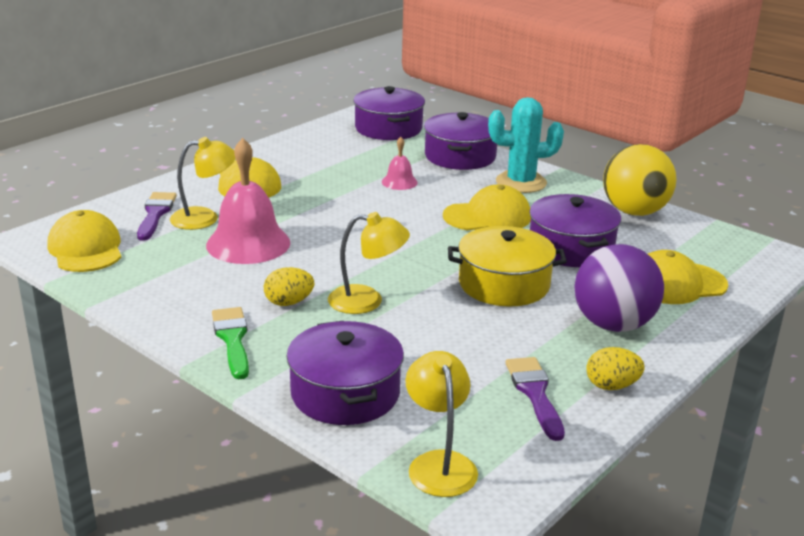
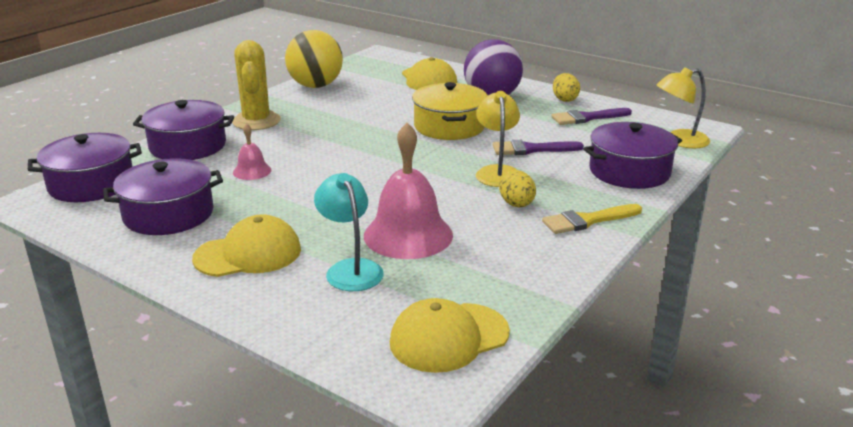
camera: 95 degrees left, 0 degrees up
(155, 214) = (343, 304): purple brush -> purple brush (531, 149)
(204, 218) = (350, 269): yellow lamp -> turquoise lamp
(232, 339) = (587, 220): green brush -> yellow brush
(487, 216) = (330, 133): yellow cap -> none
(521, 182) = (256, 121): turquoise cactus -> yellow cactus
(571, 248) = (383, 106): purple pot -> purple pot (168, 214)

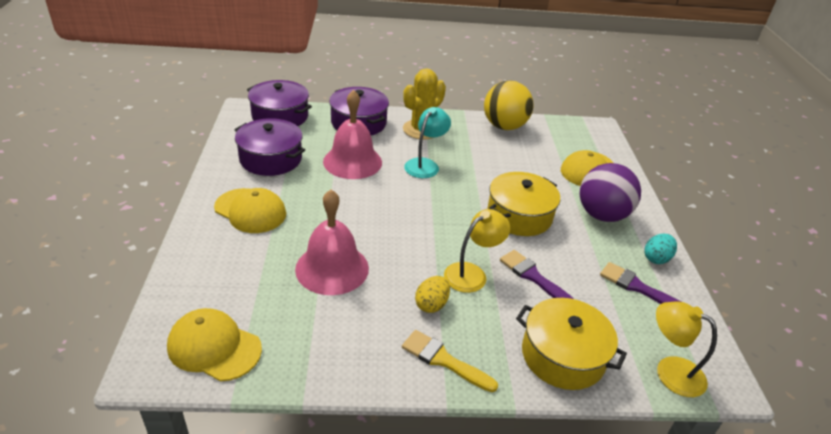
camera: 50 degrees right, 10 degrees up
(252, 171) = (352, 161): pink bell -> pink bell, size x2.04
(350, 269) = (266, 262): turquoise lamp -> turquoise lamp (425, 164)
(564, 99) = (656, 258): yellow egg -> turquoise egg
(629, 171) = (563, 356): purple pot -> yellow pot

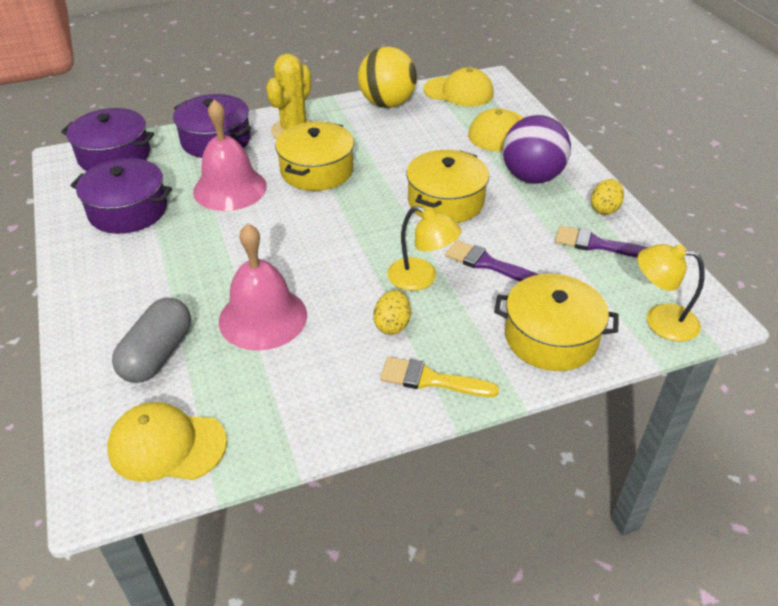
camera: 15 degrees left, 5 degrees up
(241, 273) = (158, 354): none -> grey capsule
(250, 211) = (133, 279): yellow cap -> yellow cap (459, 92)
(425, 164) = (317, 170): turquoise lamp -> yellow pot
(472, 273) = (421, 278): yellow lamp -> yellow lamp turned 90 degrees clockwise
(656, 258) = (604, 209): turquoise egg -> yellow egg

